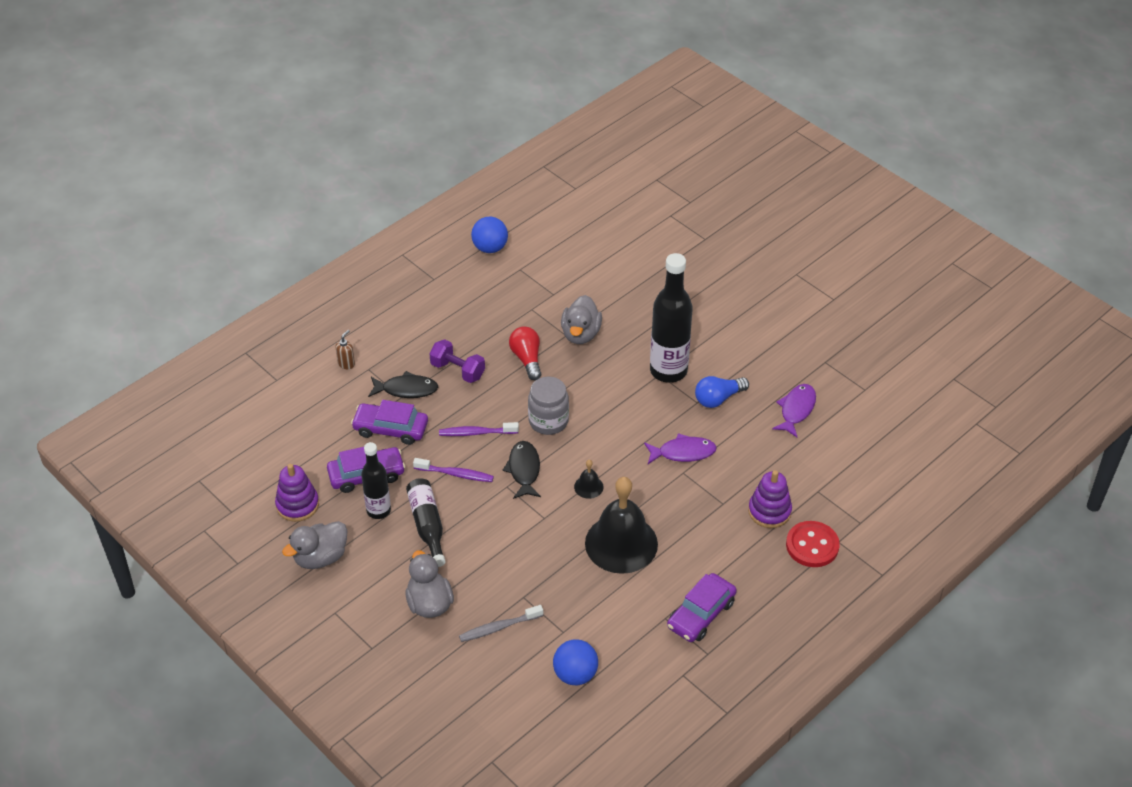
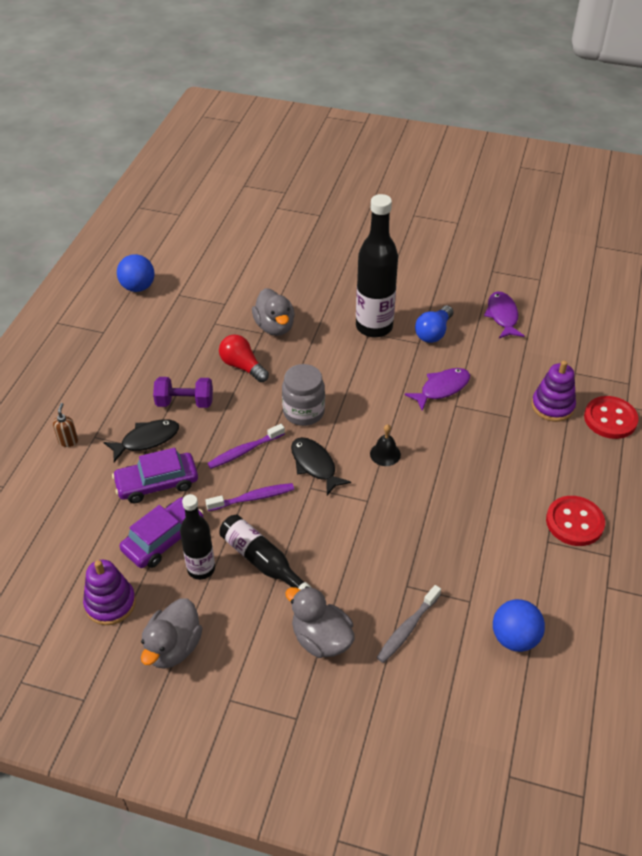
camera: 30 degrees left, 0 degrees up
(621, 543) = (454, 491): black bell -> none
(701, 614) = (574, 522): purple car -> red button

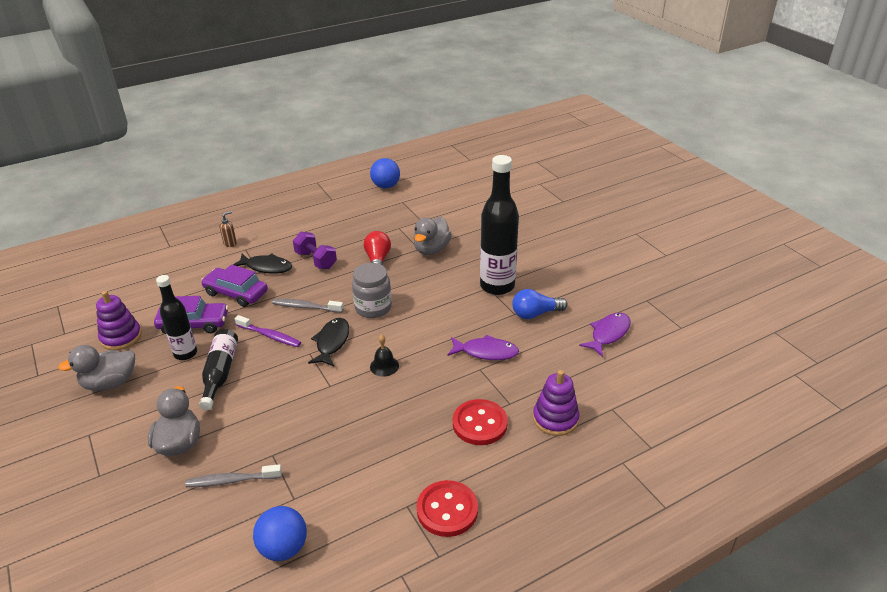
camera: 45 degrees right, 10 degrees down
(244, 451) = (305, 307): purple toothbrush -> grey toothbrush
(610, 419) = (592, 461): red button -> red button (480, 424)

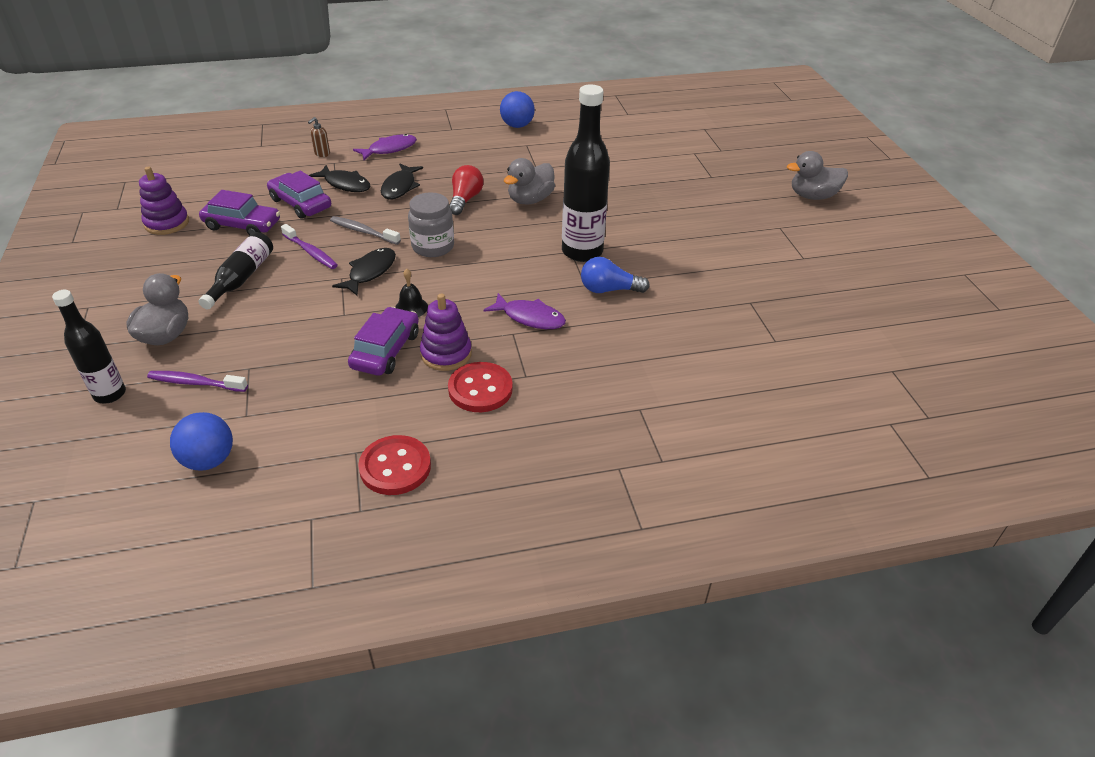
camera: 15 degrees right, 5 degrees up
(110, 383) = (133, 264): grey duck -> grey duck (812, 196)
(185, 353) = (219, 251): black bottle -> black bottle (110, 394)
(230, 243) = (322, 154): brown soap dispenser -> brown soap dispenser turned 150 degrees clockwise
(231, 480) = (195, 383): grey toothbrush -> purple toothbrush
(316, 260) = (400, 187): purple dumbbell -> black fish
(383, 409) = (386, 350): none -> purple car
(555, 419) = (568, 404): purple stacking toy -> purple stacking toy (446, 354)
(608, 334) = (682, 329): purple fish -> purple fish (389, 149)

